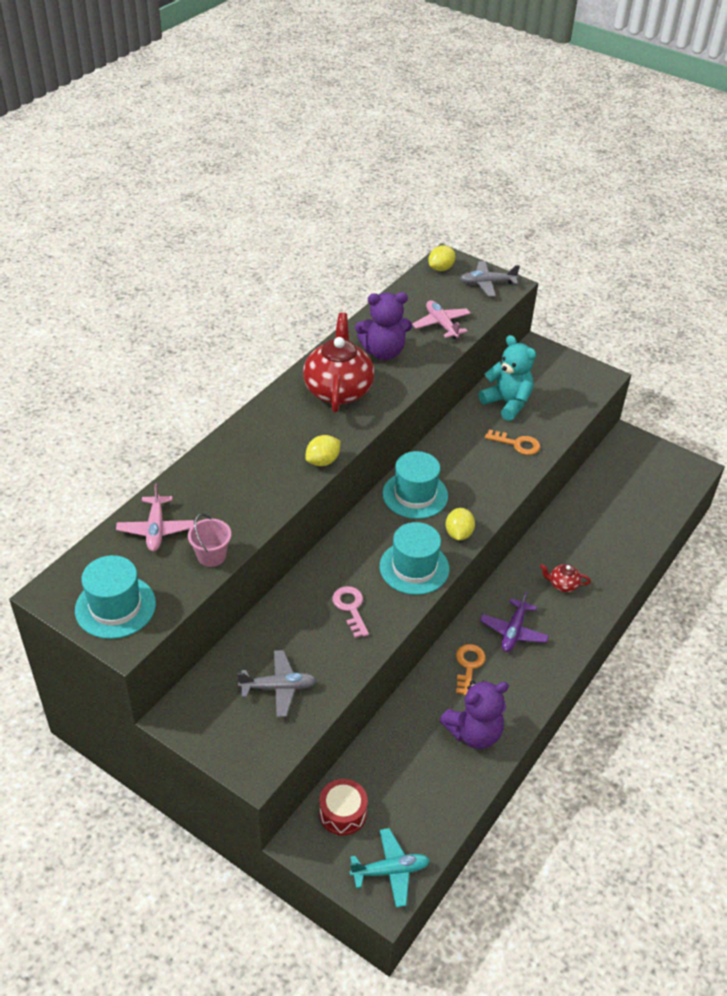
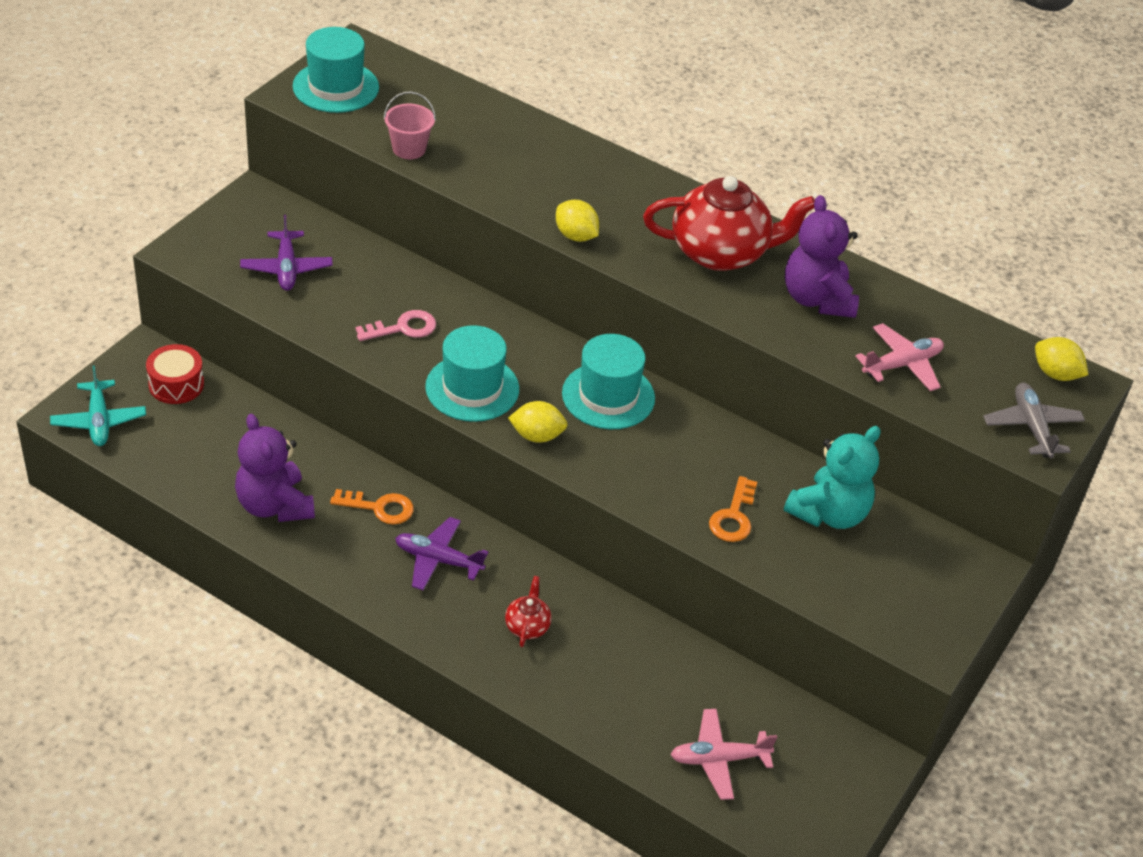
camera: 85 degrees right, 0 degrees up
(156, 529) = (449, 109): pink plane -> pink plane (719, 759)
(278, 687) = (286, 268): grey plane -> purple plane

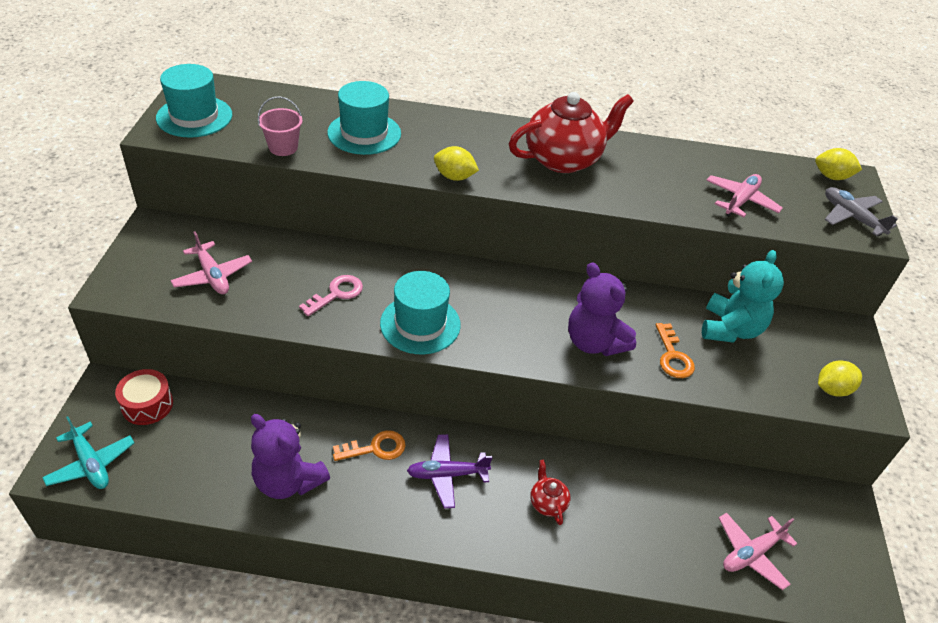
camera: 25 degrees left, 0 degrees up
(286, 268) = (212, 276): purple plane -> pink plane
(537, 436) = (493, 345): yellow lemon -> yellow lemon (832, 389)
(608, 396) = (523, 295): turquoise hat -> turquoise hat (364, 133)
(817, 299) = (651, 172): purple teddy bear -> purple teddy bear (594, 342)

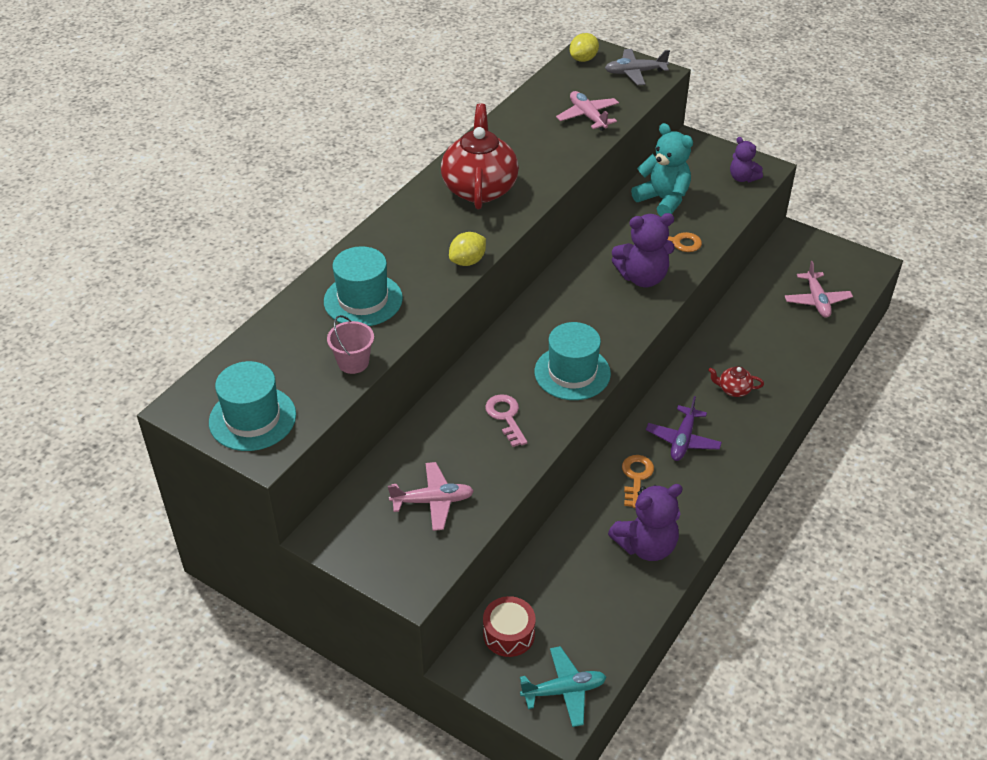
camera: 60 degrees left, 0 degrees up
(832, 389) = (742, 178): yellow lemon -> purple teddy bear

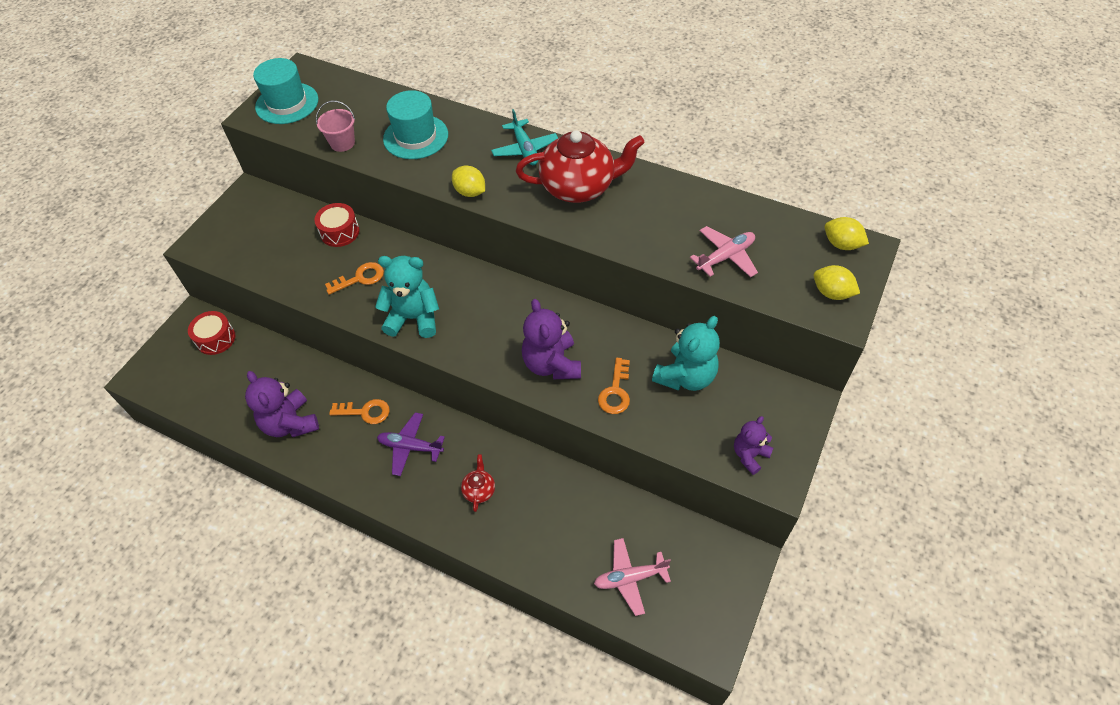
camera: 85 degrees right, 10 degrees up
(426, 436) = (340, 232): none -> red drum
(433, 501) = (273, 245): pink plane -> none
(506, 417) = (360, 278): pink key -> orange key
(564, 690) = (162, 377): turquoise plane -> turquoise plane (525, 149)
(572, 373) = (413, 318): turquoise hat -> turquoise teddy bear
(635, 72) = (831, 293): grey plane -> yellow lemon

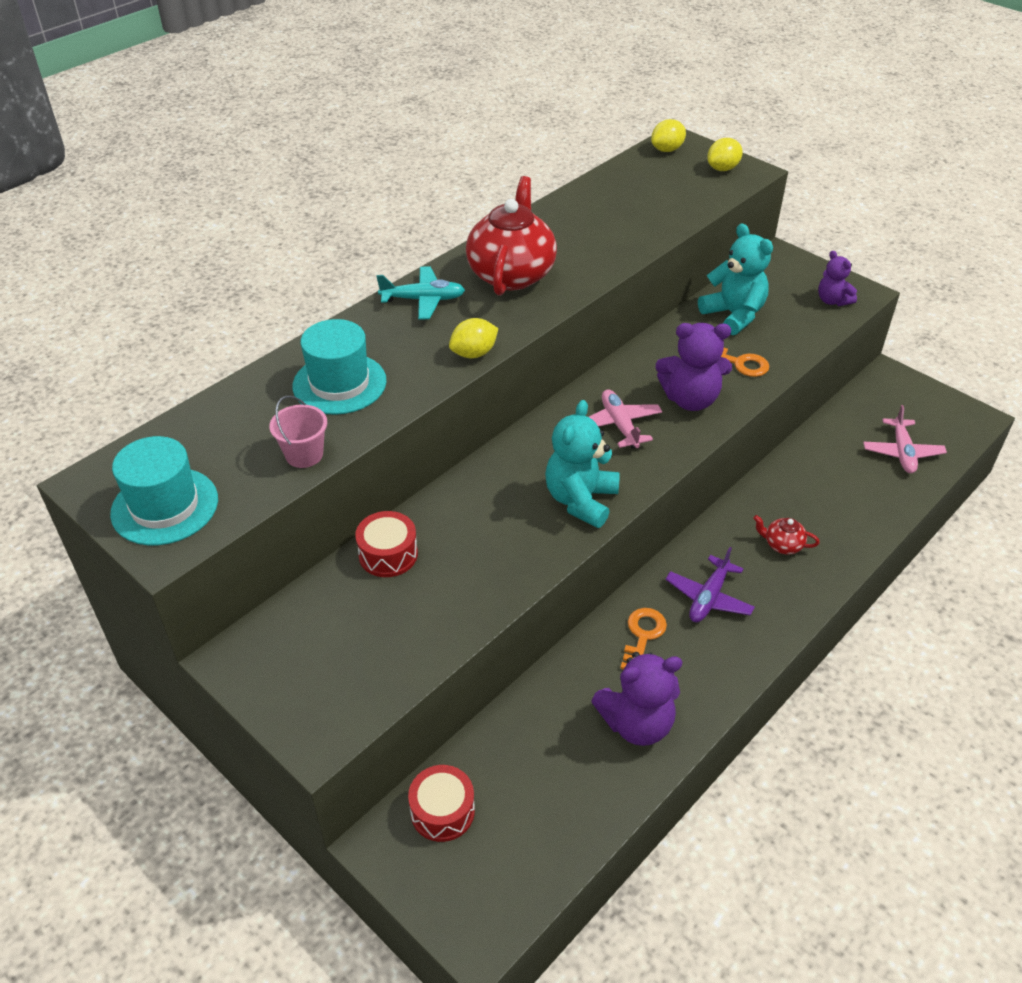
camera: 75 degrees left, 10 degrees down
(360, 278) = (488, 543): orange key -> none
(725, 257) = (657, 209): pink plane -> pink plane (619, 425)

